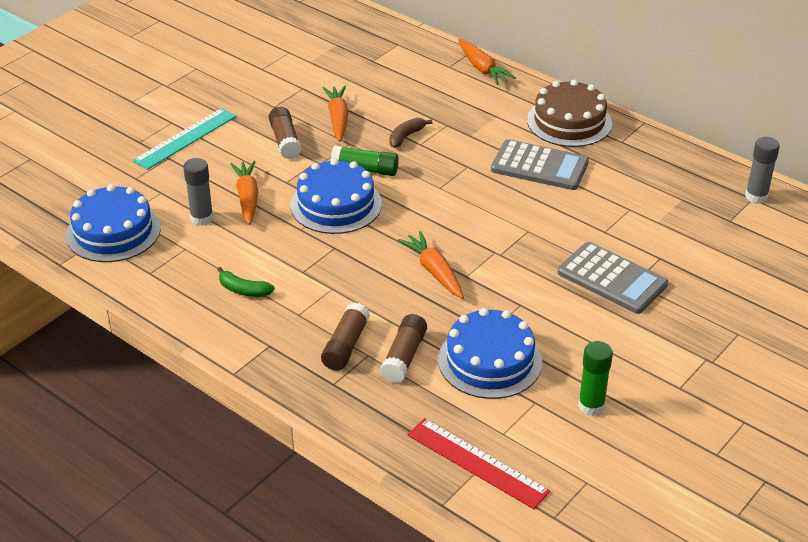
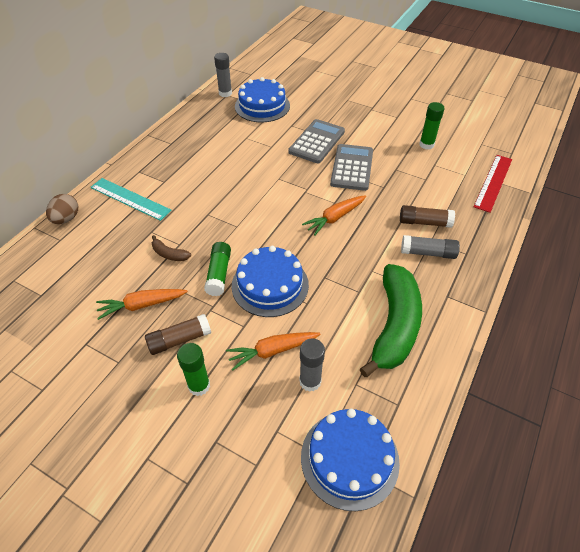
camera: 100 degrees left, 10 degrees up
(185, 138) = (179, 433): turquoise ruler -> turquoise ruler (130, 198)
(228, 151) = (199, 386): none -> green glue stick
(243, 290) = (394, 326): green banana -> green banana, size x2.45
(345, 346) = (428, 253): brown glue stick -> grey glue stick
(482, 68) = (66, 219): orange carrot -> brown egg
(490, 361) = (410, 184): blue cake -> blue cake (262, 106)
(539, 166) = (204, 178): grey calculator -> grey calculator (352, 168)
(569, 122) = (147, 167): brown cake -> none

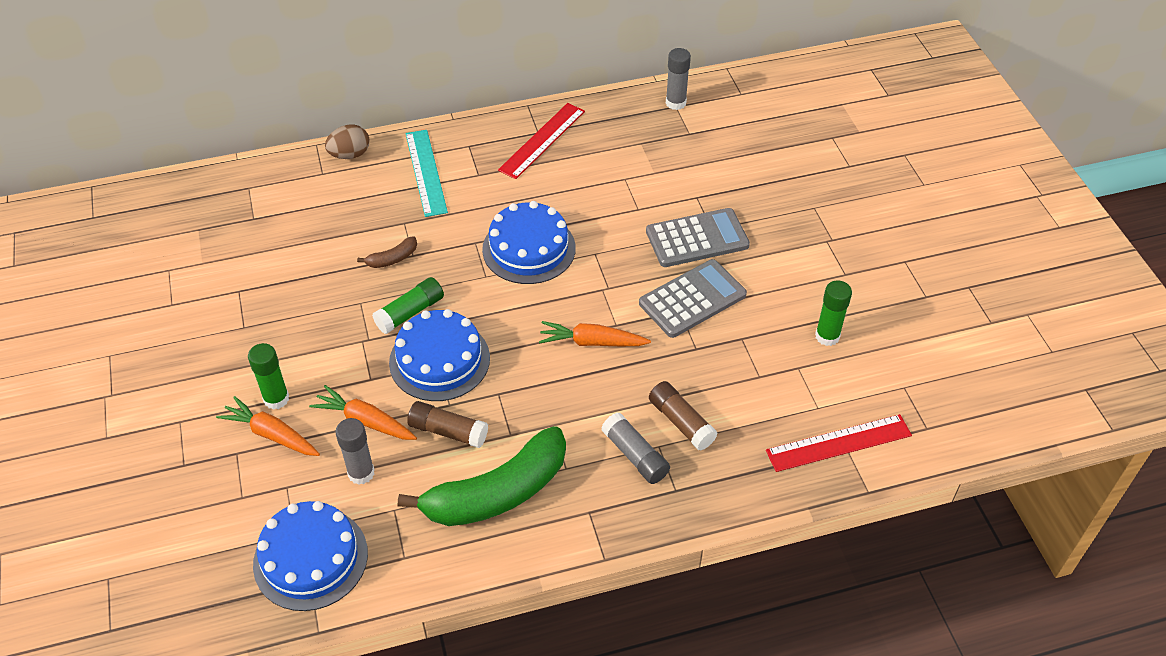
camera: 45 degrees right, 0 degrees up
(142, 305) = (315, 291): orange carrot -> orange carrot (271, 434)
(169, 254) = (392, 259): brown banana -> brown banana turned 105 degrees counterclockwise
(178, 145) = (542, 140): none -> red ruler
(179, 340) = (307, 347): brown glue stick -> brown glue stick (448, 431)
(262, 106) = (696, 148): blue cake -> blue cake (529, 249)

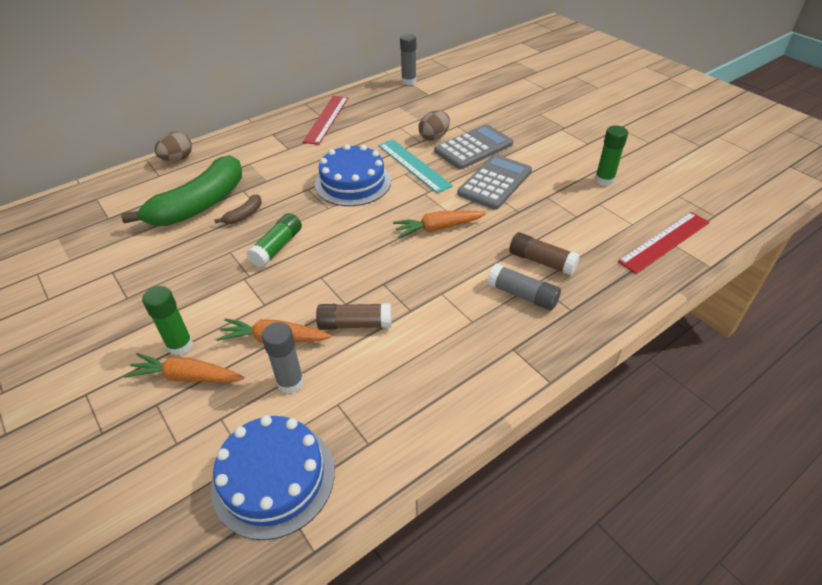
camera: 20 degrees left, 5 degrees down
(426, 172) = (246, 156): turquoise ruler -> turquoise ruler (414, 165)
(439, 360) = (319, 273): blue cake -> none
(497, 493) = (425, 359): green banana -> green banana (199, 205)
(658, 208) = (434, 137): none -> brown egg

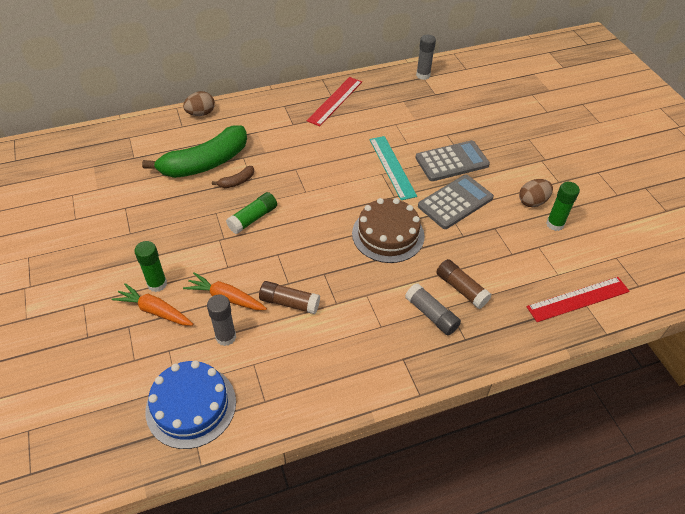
camera: 15 degrees right, 5 degrees up
(353, 182) = (334, 172): blue cake -> none
(434, 137) = (421, 142): brown egg -> brown egg (532, 202)
(438, 228) = (388, 234): orange carrot -> brown cake

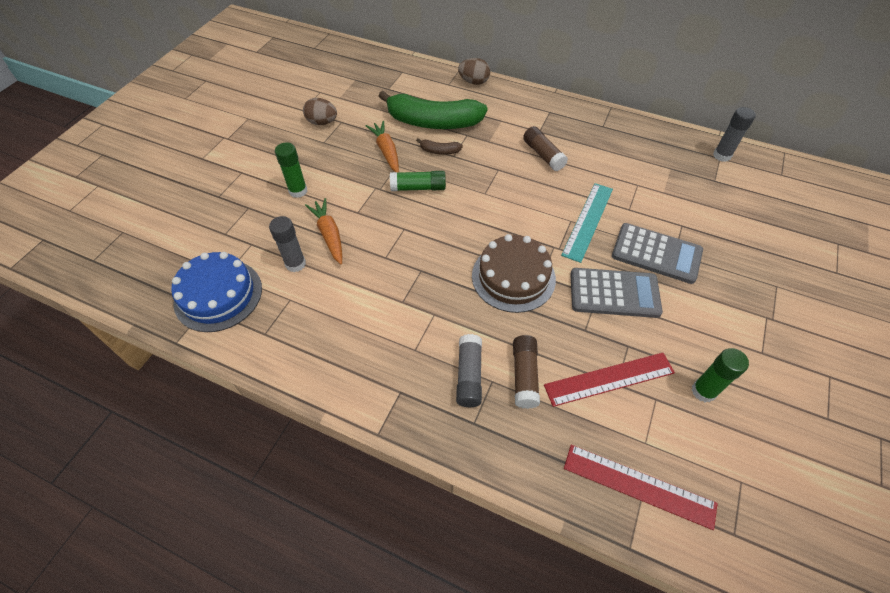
camera: 45 degrees right, 5 degrees up
(155, 311) = (275, 209): orange carrot -> orange carrot (386, 151)
(289, 303) = (367, 273): brown glue stick -> brown glue stick (543, 155)
(335, 101) = (601, 132): red ruler -> red ruler (609, 378)
(532, 202) = (703, 351): brown egg -> brown egg (322, 122)

